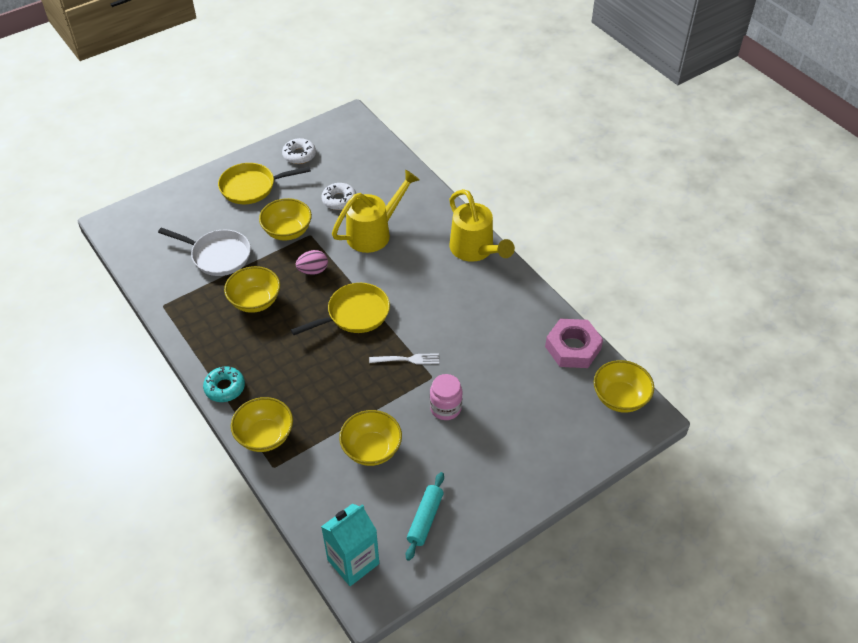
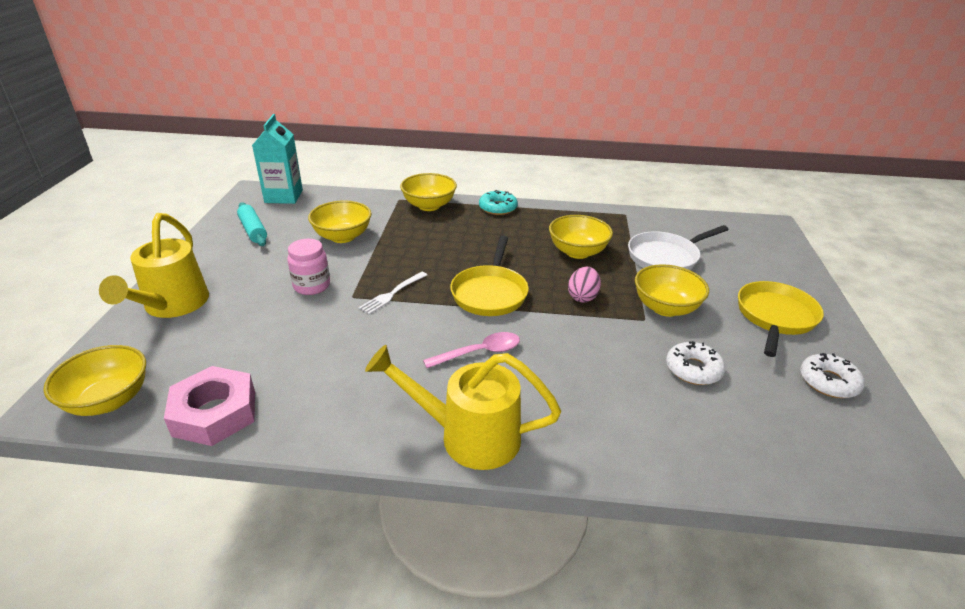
camera: 130 degrees right, 15 degrees down
(374, 233) = (600, 366): yellow watering can -> yellow watering can (172, 306)
(416, 282) = (479, 353): none -> pink spoon

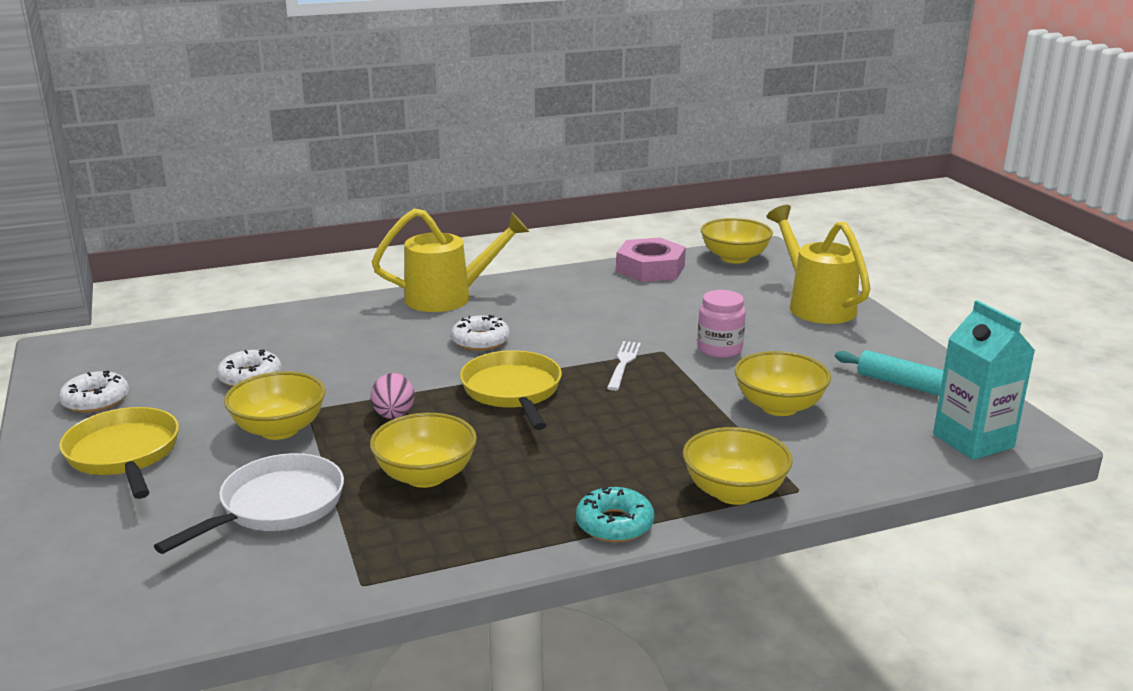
camera: 155 degrees right, 10 degrees down
(479, 353) = (480, 341): pink spoon -> white donut
(775, 317) = (124, 454): yellow pan -> yellow pan turned 150 degrees clockwise

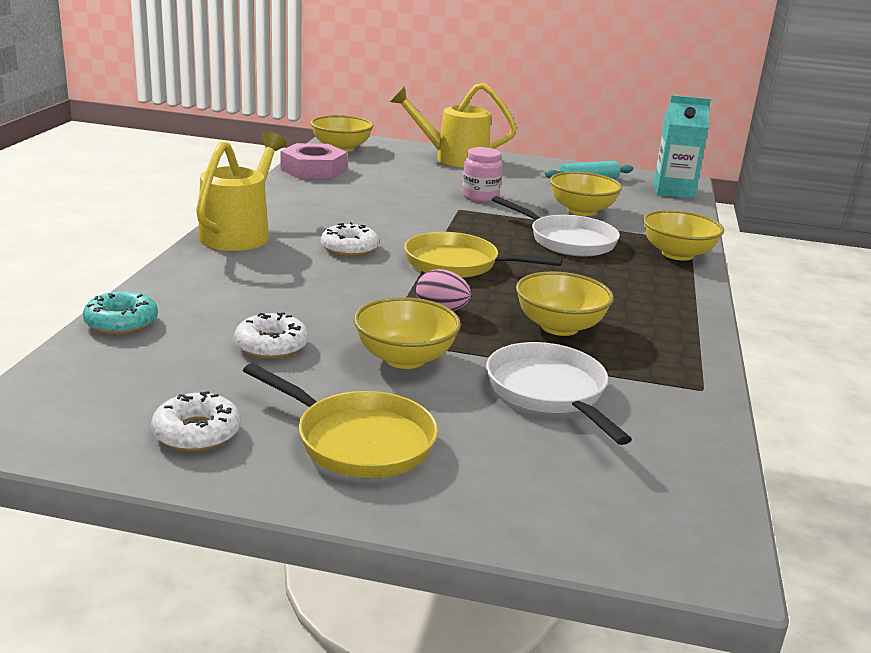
camera: 60 degrees left, 0 degrees up
(124, 454) = (358, 441): yellow pan -> yellow pan turned 150 degrees counterclockwise
(614, 524) = (687, 293): turquoise donut -> turquoise donut (121, 322)
(623, 364) = (462, 224): white fork -> none
(666, 423) = (567, 241): none -> white pan

